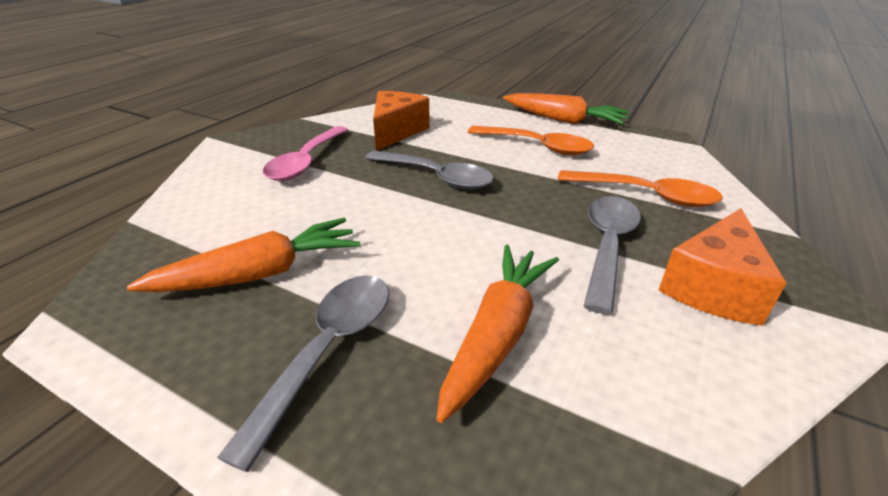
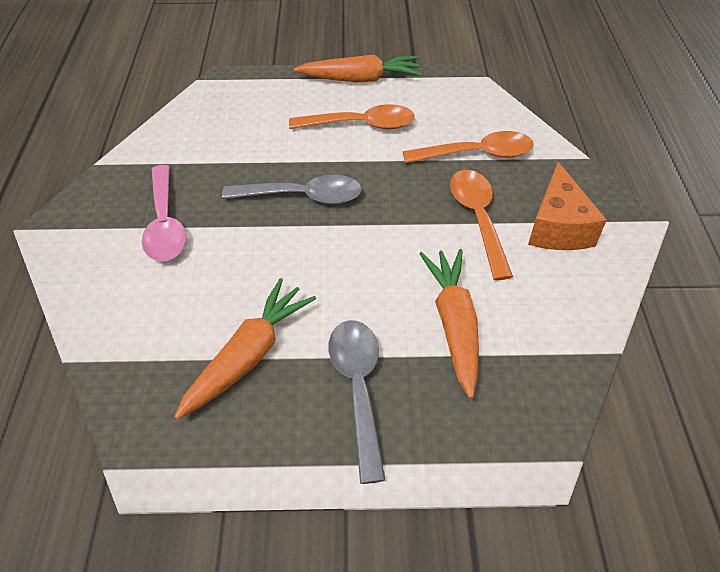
camera: 30 degrees left, 15 degrees up
(396, 131) = (217, 150): orange cheese -> none
(607, 246) = (478, 218): grey spoon -> orange spoon

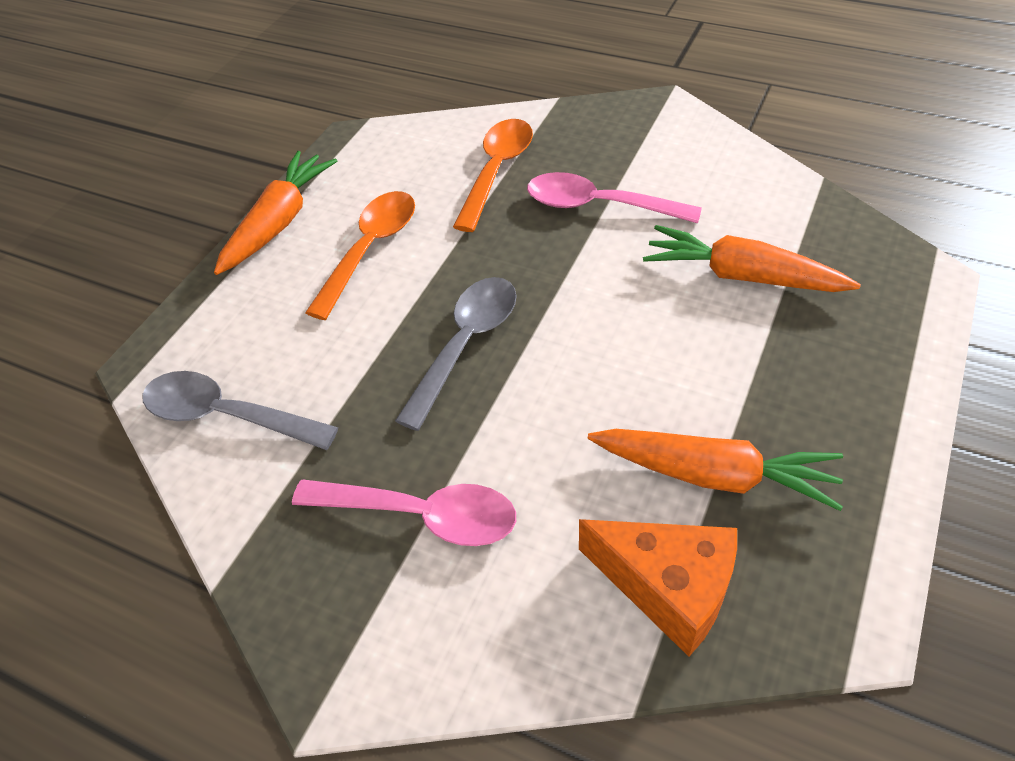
camera: 60 degrees left, 0 degrees up
(248, 356) = (714, 475): orange carrot -> orange carrot turned 135 degrees clockwise
(358, 388) = (801, 382): grey spoon -> grey spoon (227, 415)
(478, 218) = (599, 205): orange spoon -> pink spoon
(558, 227) = (645, 154): orange cheese -> orange cheese (668, 587)

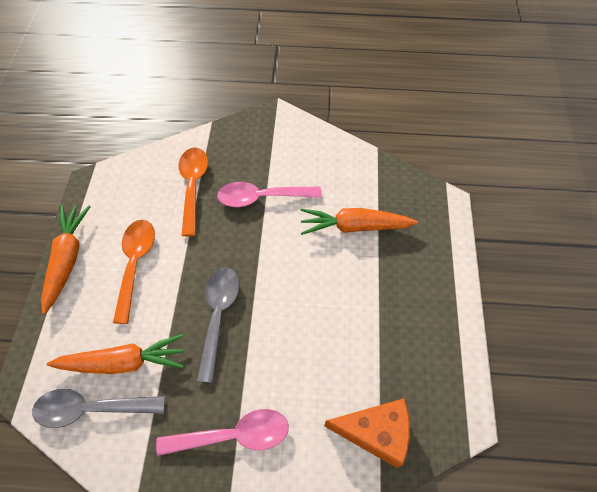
camera: 25 degrees left, 10 degrees up
(714, 475) = (377, 358): orange carrot -> orange carrot (123, 362)

